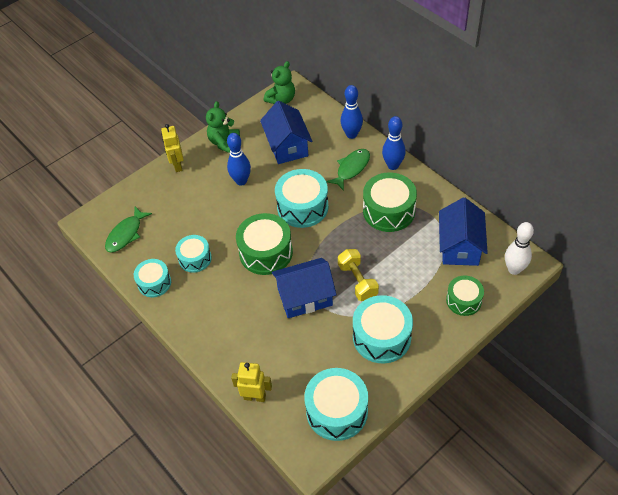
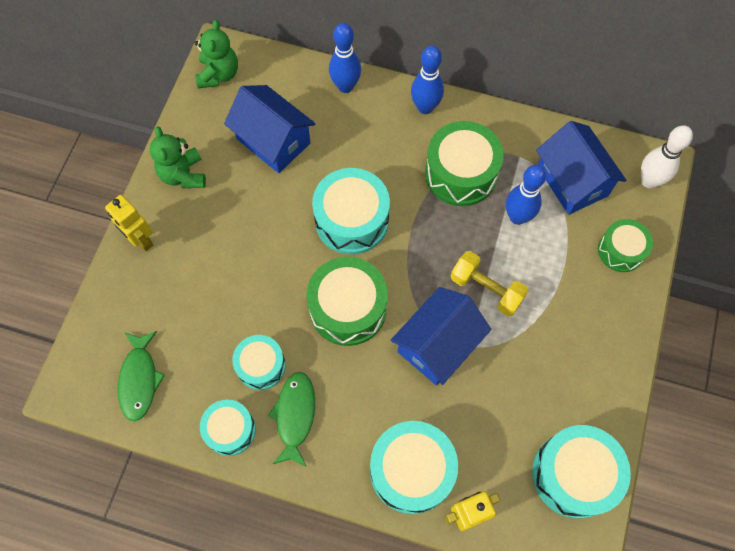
camera: 35 degrees left, 15 degrees up
(241, 181) = (246, 221): blue bowling pin -> blue bowling pin (517, 217)
(351, 168) = (377, 135): green fish -> green fish (295, 416)
(381, 337) = (561, 348): turquoise drum -> turquoise drum (411, 470)

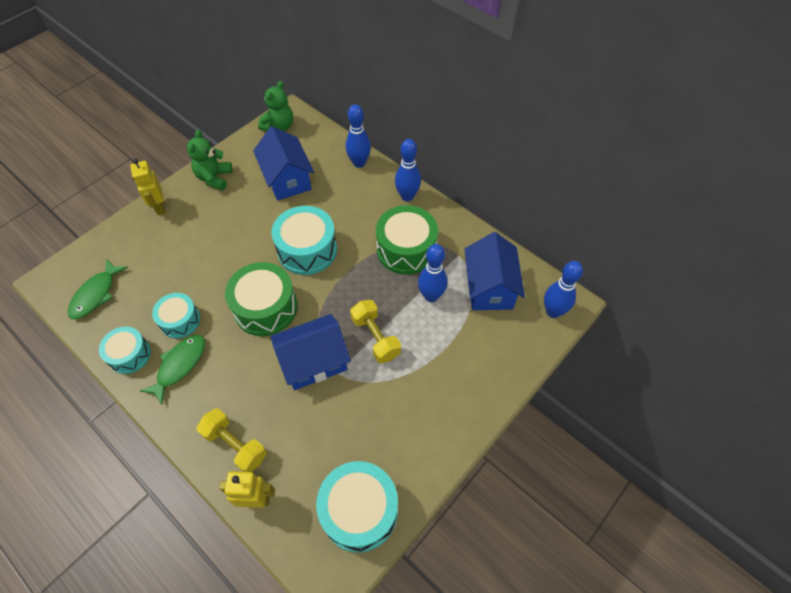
camera: 25 degrees right, 10 degrees down
(411, 470) = (235, 445): turquoise drum -> yellow dumbbell
(621, 250) = (500, 353): green drum -> none
(649, 181) = (553, 312): white bowling pin -> blue bowling pin

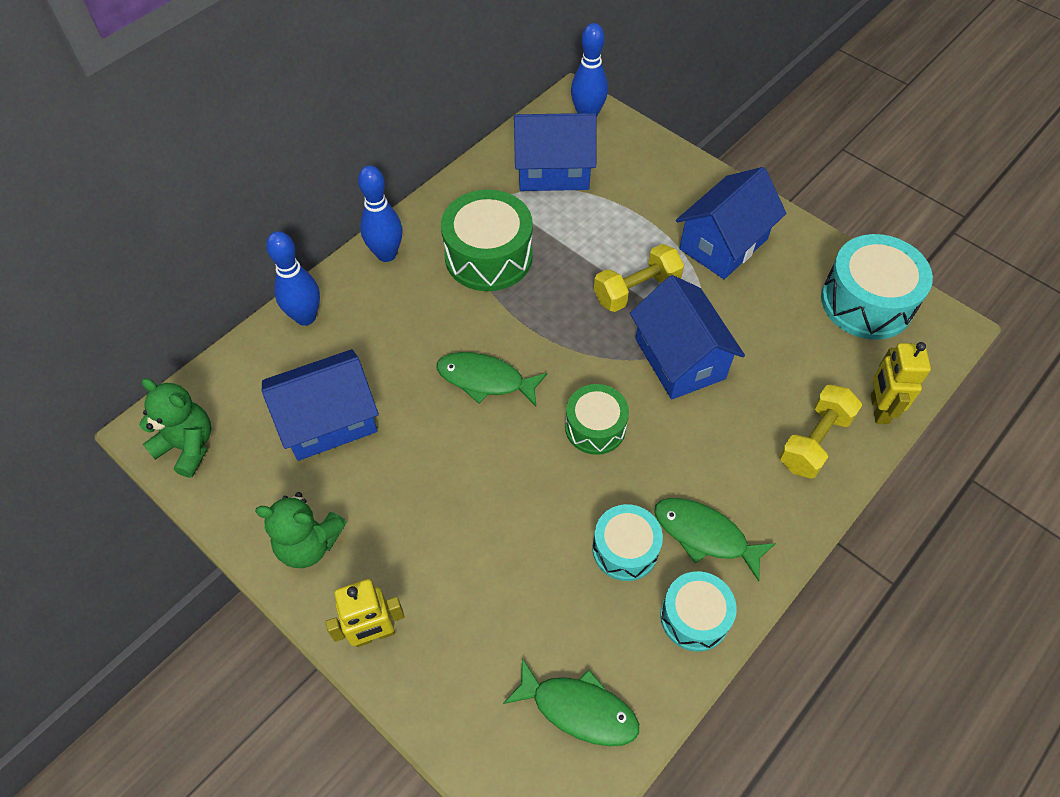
camera: 90 degrees left, 0 degrees up
(265, 308) = (595, 427): green drum -> green drum, size x0.62
(307, 250) = (485, 380): turquoise drum -> green fish
(421, 402) = (723, 244): none -> blue house
(431, 296) = (568, 230): blue bowling pin -> none

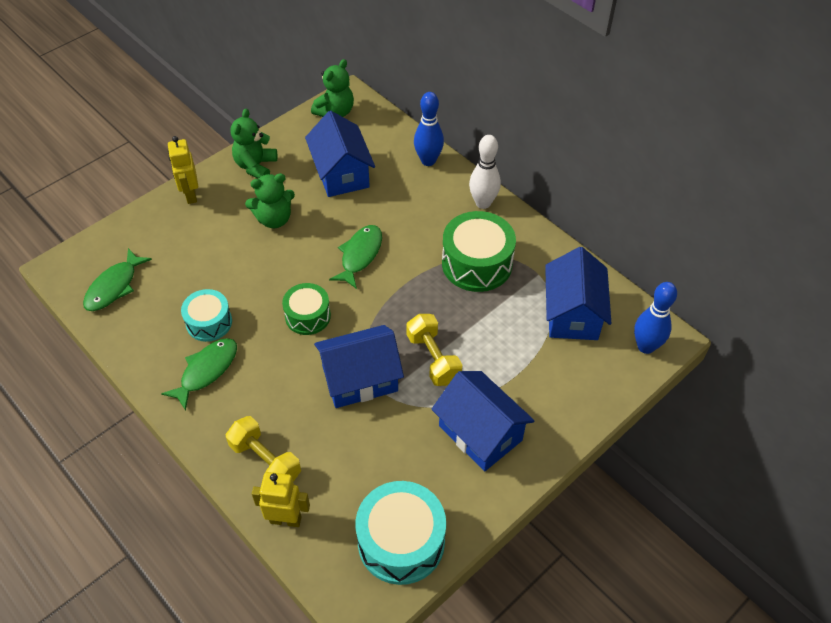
camera: 95 degrees right, 5 degrees down
(386, 254) = (483, 203): blue bowling pin -> white bowling pin
(423, 497) = (274, 219): none -> green teddy bear
(694, 617) = (150, 355): turquoise drum -> none

